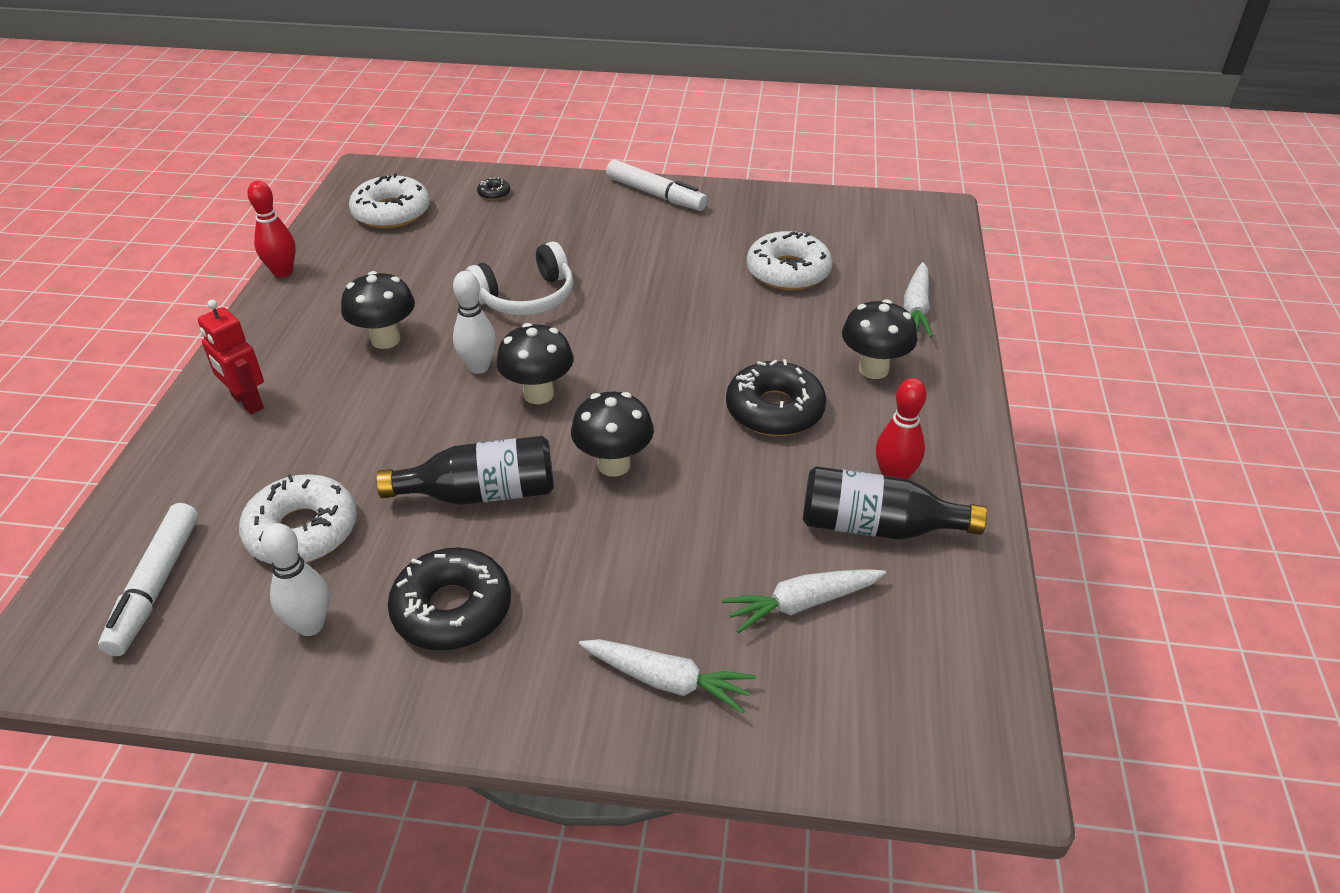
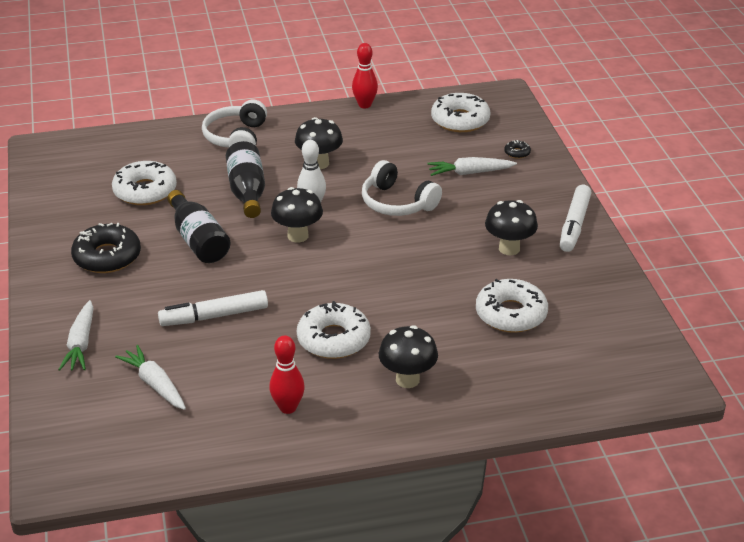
camera: 70 degrees right, 5 degrees down
(156, 586) = (92, 162): white marker -> white marker (214, 316)
(247, 402) = (236, 138): red robot -> white headphones
(310, 625) = (82, 216): white bowling pin -> none
(614, 465) = (245, 283): black mushroom -> black mushroom (509, 248)
(774, 410) = (333, 339): black donut -> white donut
(877, 527) = (235, 406): black bottle -> black bottle (247, 192)
(915, 309) = (503, 391): white carrot -> white carrot (470, 173)

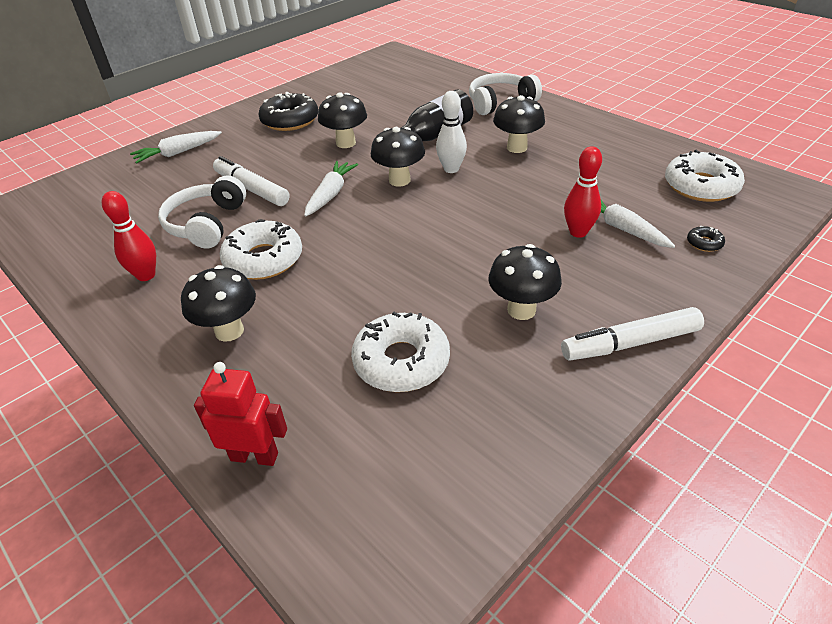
camera: 60 degrees right, 5 degrees up
(145, 191) = (385, 100): white donut -> none
(155, 384) = (145, 200): white carrot -> white carrot (330, 194)
(198, 240) = (346, 143): black bottle -> black mushroom
(364, 105) = (637, 131): red bowling pin -> red bowling pin (578, 232)
(397, 203) = (512, 208): white headphones -> white headphones (207, 224)
(540, 399) = (254, 456): none -> red robot

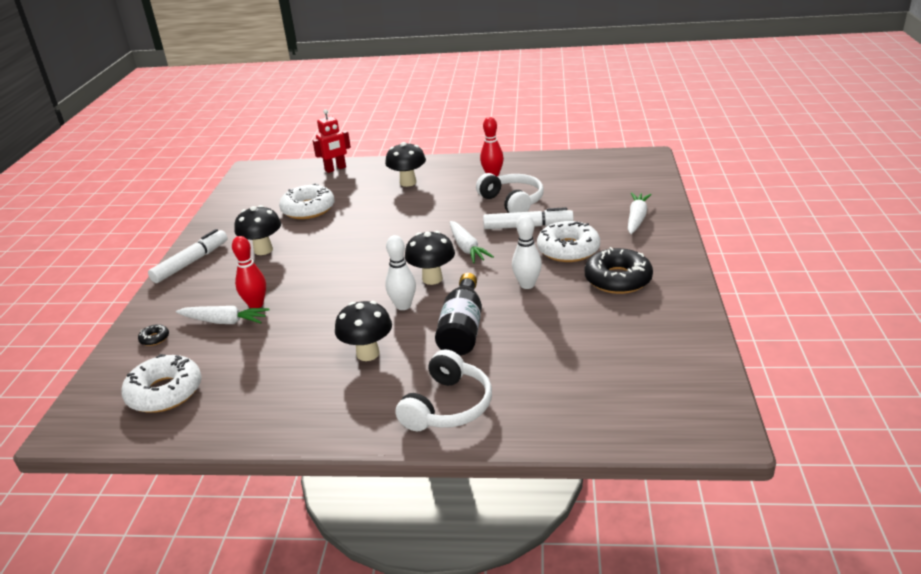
camera: 140 degrees right, 10 degrees down
(263, 259) = (443, 206): white donut -> white donut (568, 249)
(346, 143) = (527, 285): black mushroom -> white bowling pin

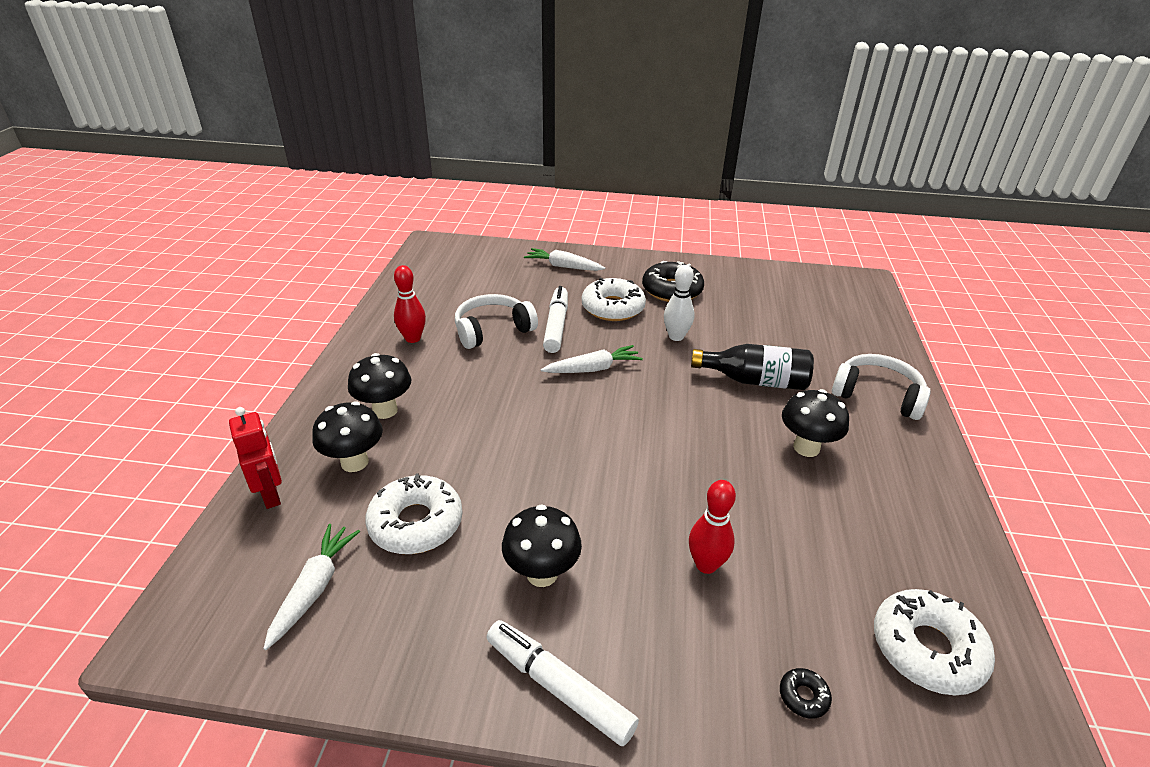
camera: 90 degrees left, 5 degrees up
(224, 321) = (751, 600): white carrot -> white carrot (314, 588)
(403, 306) = (712, 420): white bowling pin -> none
(432, 279) = (656, 397): black mushroom -> black mushroom (354, 462)

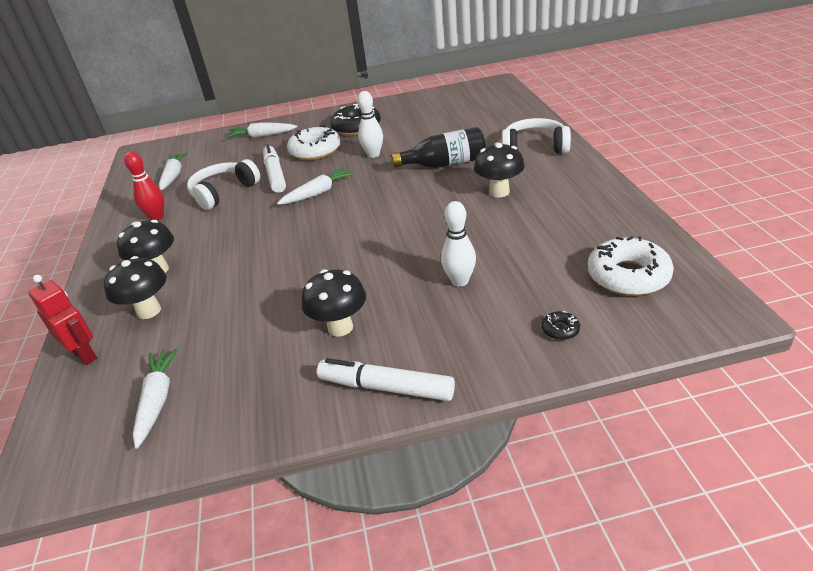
camera: 15 degrees left, 0 degrees up
(416, 523) = (223, 331): white donut -> none
(451, 289) = (174, 176): none -> white carrot
(706, 565) = (460, 281): red bowling pin -> white bowling pin

